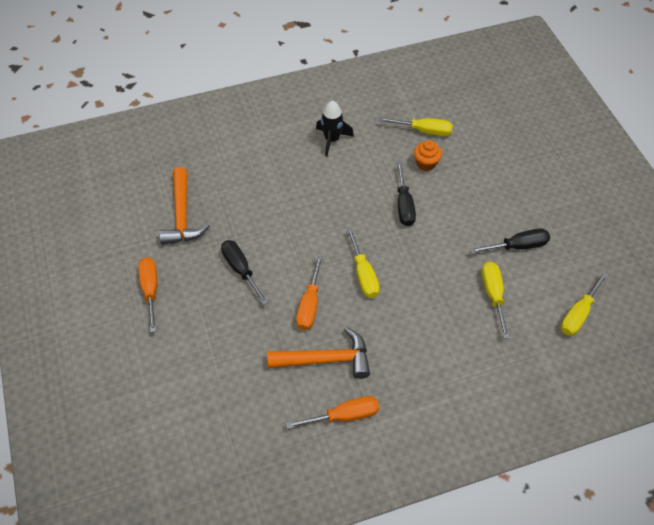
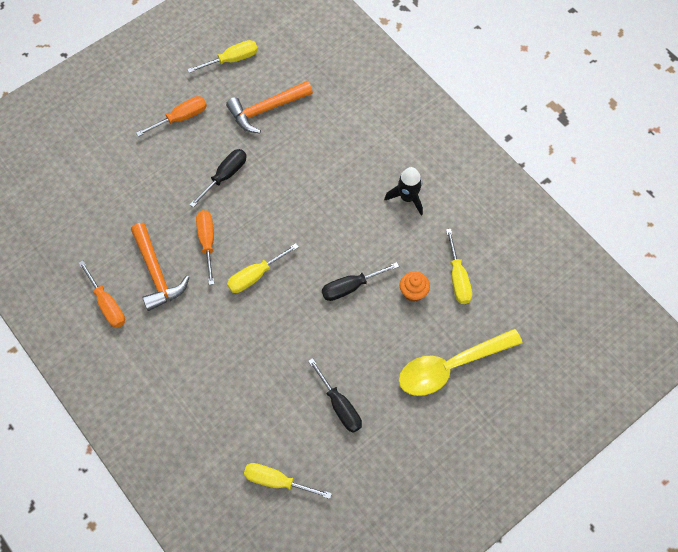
camera: 70 degrees right, 10 degrees up
(309, 305) = (207, 242): orange screwdriver -> orange screwdriver turned 90 degrees clockwise
(493, 295) = (272, 396): yellow screwdriver -> yellow screwdriver (232, 60)
(504, 160) = (450, 367): none -> yellow spoon

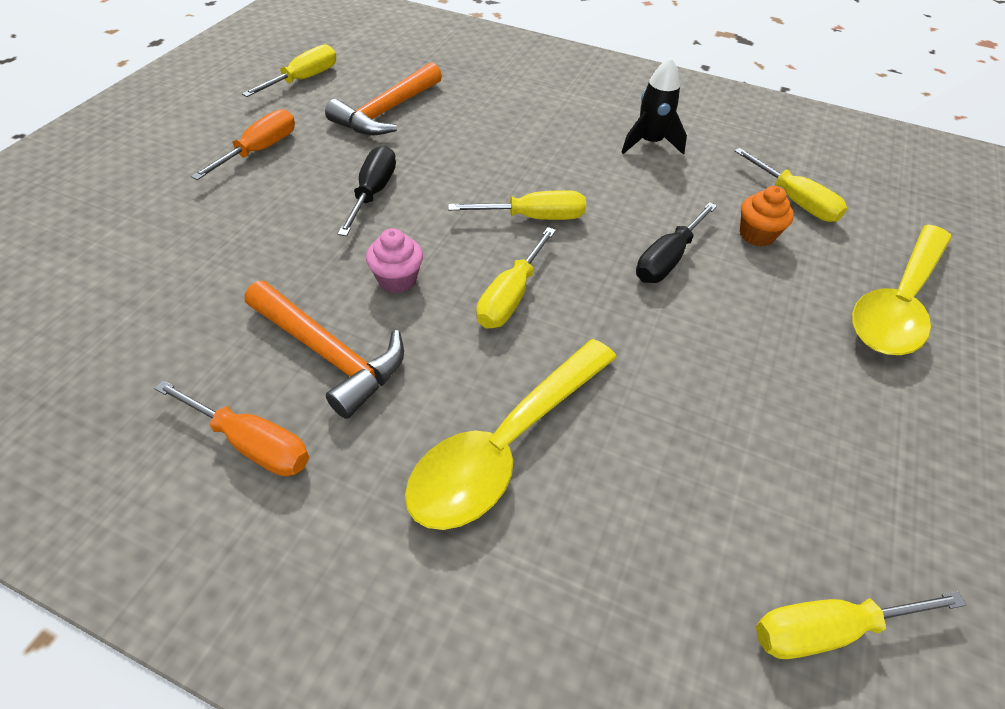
camera: 30 degrees left, 15 degrees down
(205, 352) = (505, 446): none -> yellow spoon
(207, 242) = (397, 280): orange screwdriver -> pink cupcake
(299, 229) = (533, 217): none -> yellow screwdriver
(339, 405) = (804, 428): black screwdriver -> none

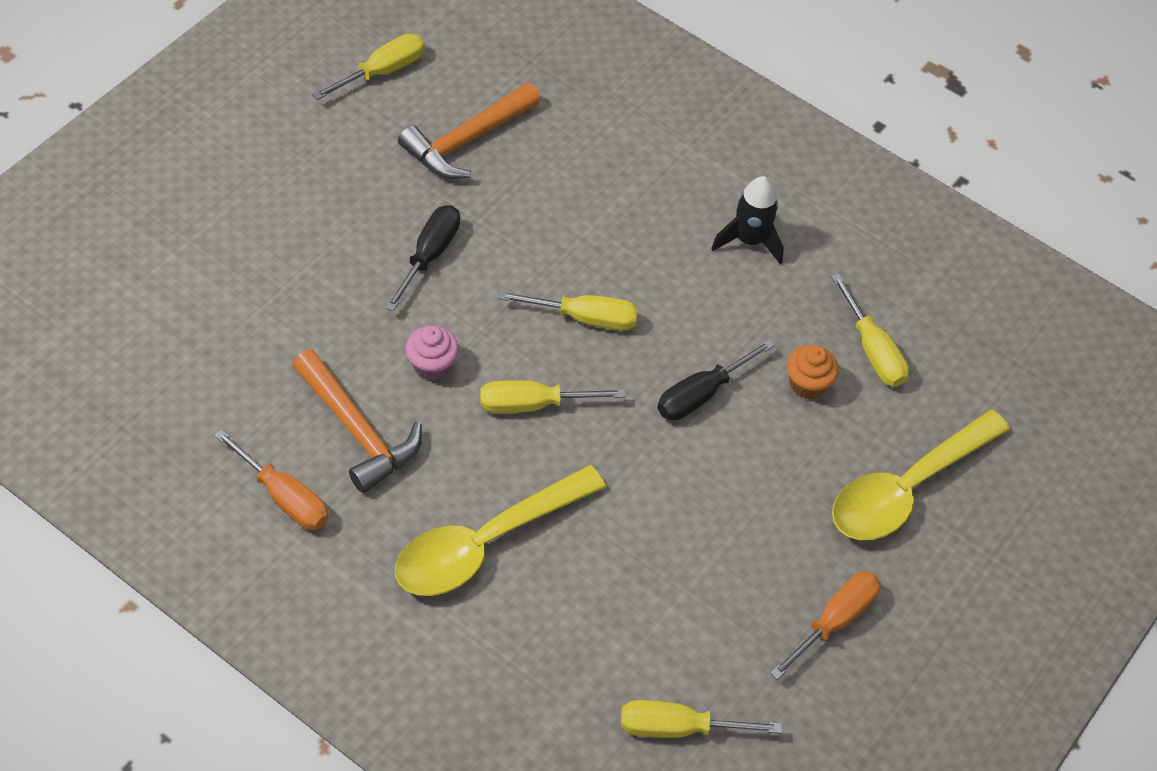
camera: 10 degrees right, 5 degrees up
(260, 150) = (322, 175): orange screwdriver -> orange screwdriver (834, 621)
(511, 296) = (533, 404): yellow screwdriver -> yellow screwdriver turned 45 degrees clockwise

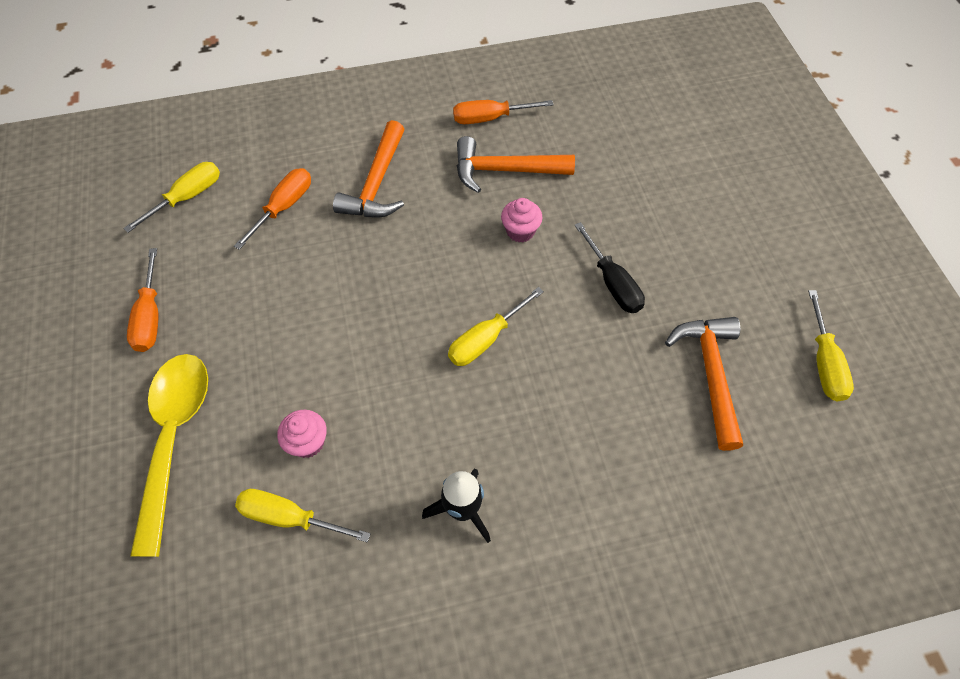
camera: 135 degrees right, 5 degrees up
(485, 543) = (377, 184): yellow spoon -> orange hammer
(533, 404) = (445, 264): yellow screwdriver -> none
(599, 612) = (284, 207): none -> orange screwdriver
(701, 394) = (364, 366): black screwdriver -> none
(807, 384) = (308, 442): orange cupcake -> pink cupcake

